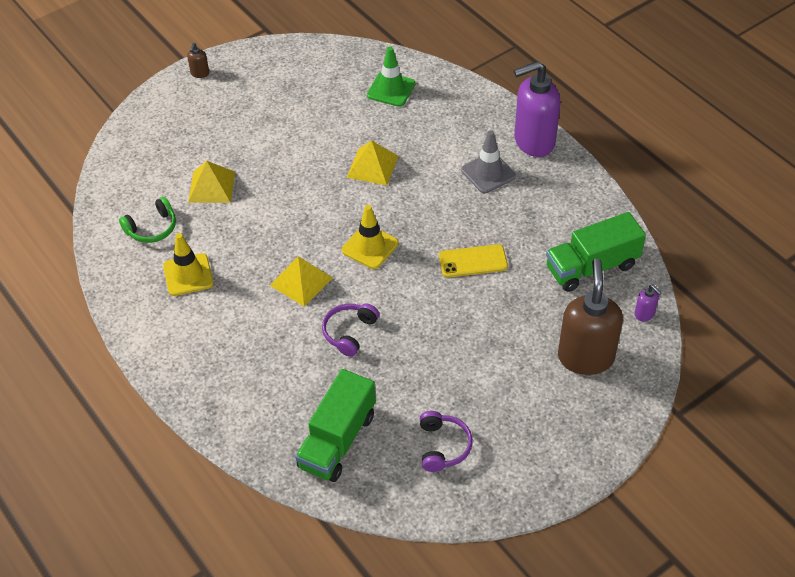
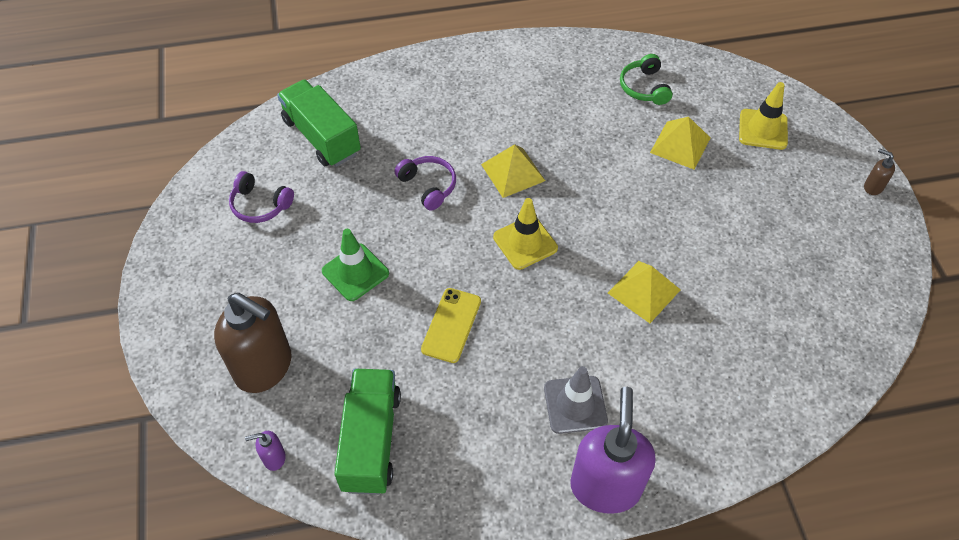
camera: 115 degrees right, 5 degrees up
(188, 275) = (570, 96): yellow traffic cone -> yellow traffic cone (763, 129)
(391, 89) = (774, 365): green traffic cone -> green traffic cone (355, 272)

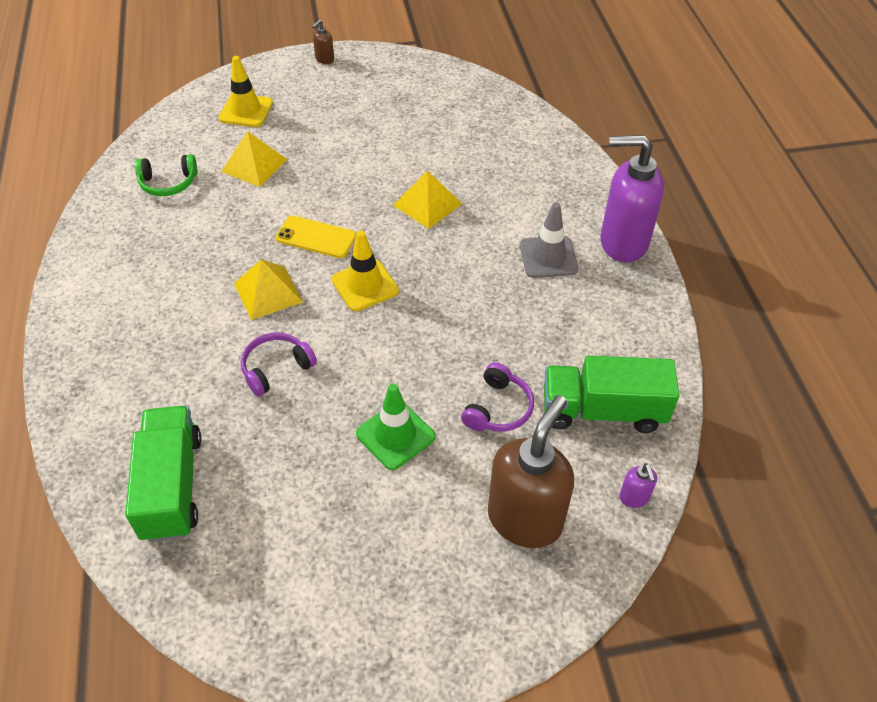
camera: 90 degrees left, 5 degrees down
(260, 205) = (281, 551): purple headphones -> purple headphones (498, 408)
(321, 137) = (172, 486): green truck -> green truck turned 120 degrees clockwise
(451, 325) = (466, 346): yellow phone -> yellow phone (316, 237)

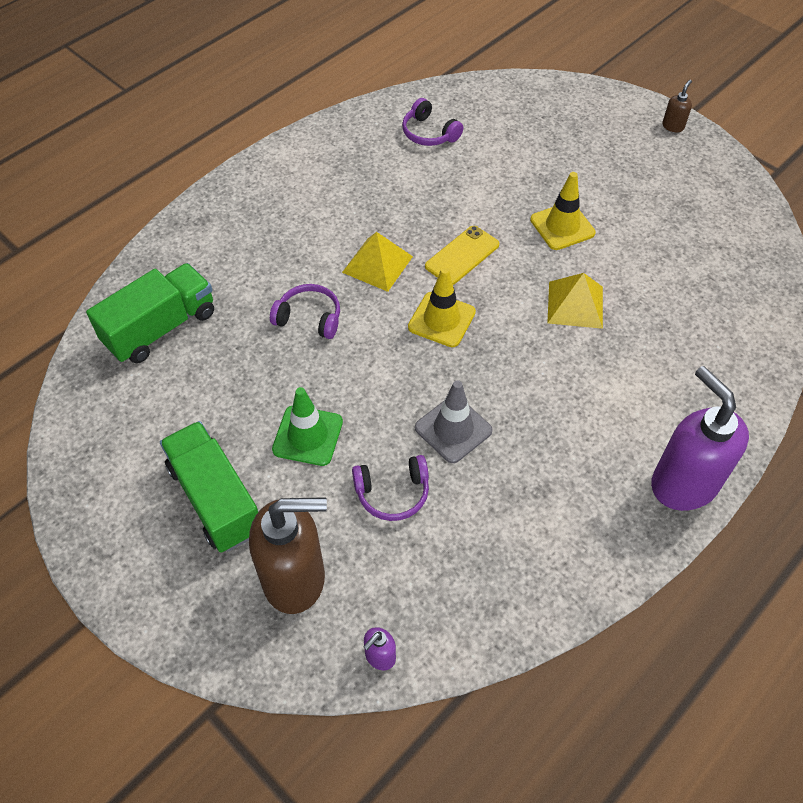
camera: 55 degrees right, 5 degrees up
(168, 183) = (429, 133): green headphones -> purple headphones
(246, 111) = (554, 121): yellow traffic cone -> yellow traffic cone (562, 226)
(254, 165) = (500, 167): yellow pyramid -> none
(316, 237) = (462, 255): yellow phone -> yellow phone turned 60 degrees clockwise
(324, 59) = (673, 126): brown soap dispenser -> brown soap dispenser turned 120 degrees clockwise
(548, 257) = (602, 432): grey traffic cone -> grey traffic cone (453, 429)
(602, 410) = (457, 578): green truck -> green truck (216, 499)

